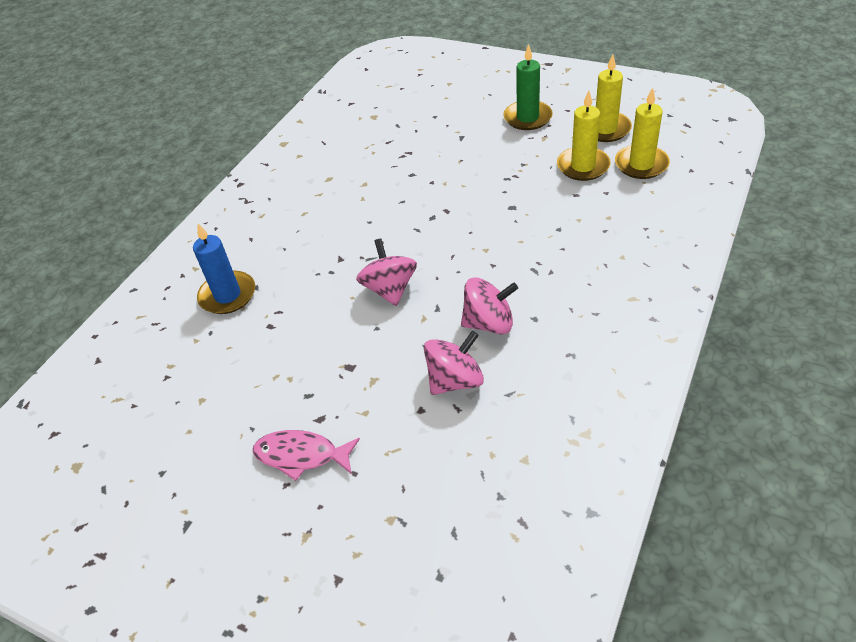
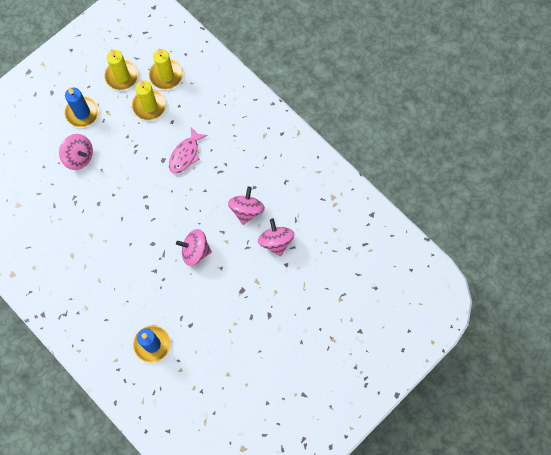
camera: 75 degrees left, 25 degrees up
(301, 455) = (288, 330): pink fish -> pink fish (185, 154)
(465, 137) = (79, 157): none -> pink spinning top
(527, 118) = (82, 112): green candle -> blue candle

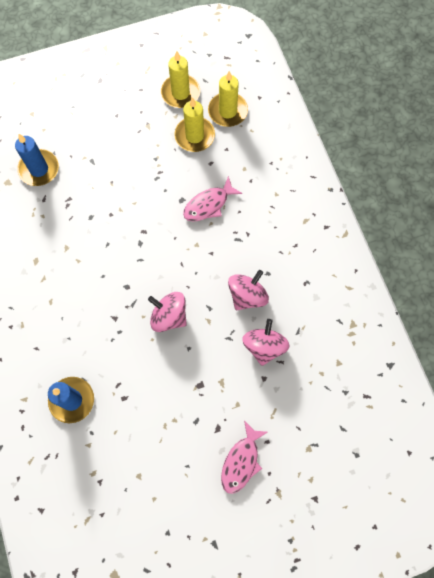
camera: 25 degrees right, 0 degrees up
(79, 157) = (95, 159): pink spinning top -> none
(82, 112) = (121, 114): blue candle -> blue candle (39, 169)
(296, 330) = (241, 461): none -> pink fish

